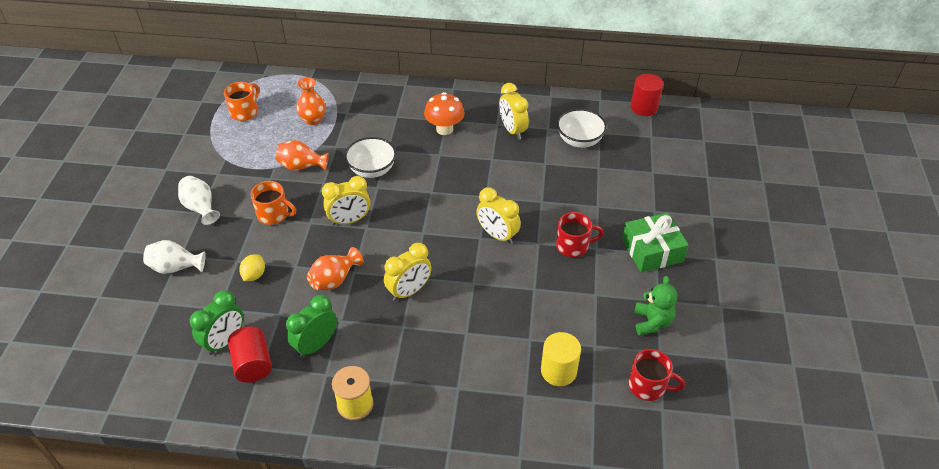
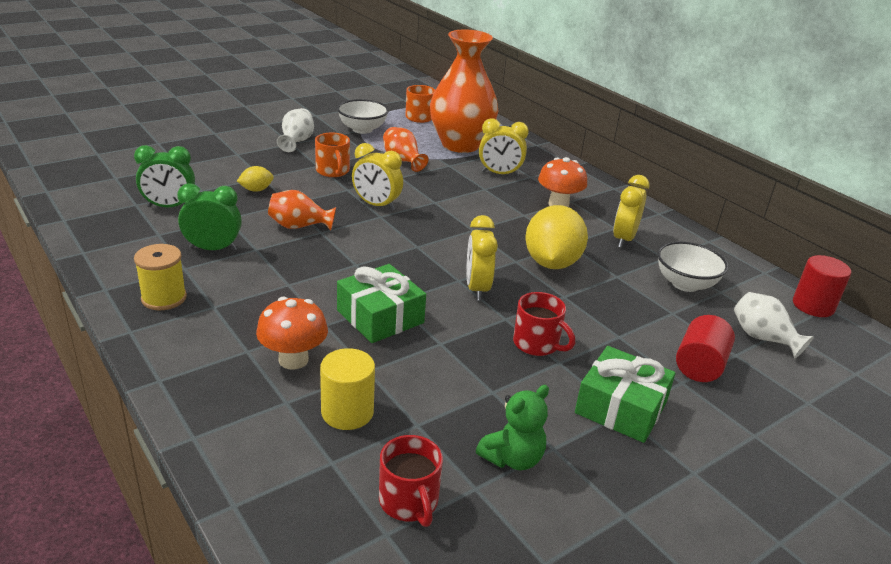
camera: 45 degrees right, 15 degrees down
(176, 267) = (222, 157): white vase -> white vase (763, 338)
(253, 364) = (158, 229): red cylinder -> red cylinder (699, 366)
(313, 120) = (460, 145): orange vase -> orange vase, size x2.17
(372, 170) = (450, 191): white bowl -> white bowl (362, 129)
(409, 291) = (336, 269): yellow clock -> yellow clock (499, 174)
(483, 300) = (380, 316): none -> green gift
(488, 369) = (293, 360): none -> orange mushroom
(504, 182) = (551, 263): none -> yellow lemon

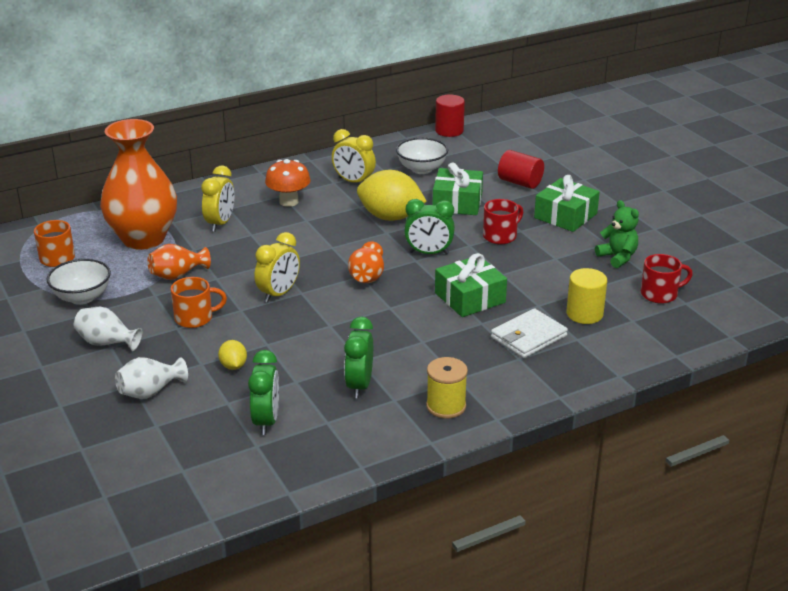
camera: 80 degrees left, 0 degrees up
(293, 360) = (528, 337): orange mushroom -> white wallet
(299, 226) = (318, 337): orange vase -> orange vase (367, 277)
(477, 288) = (429, 253): yellow clock -> green clock
(611, 310) = (457, 202): none -> green gift
(763, 338) = (488, 156): white vase -> white vase (150, 392)

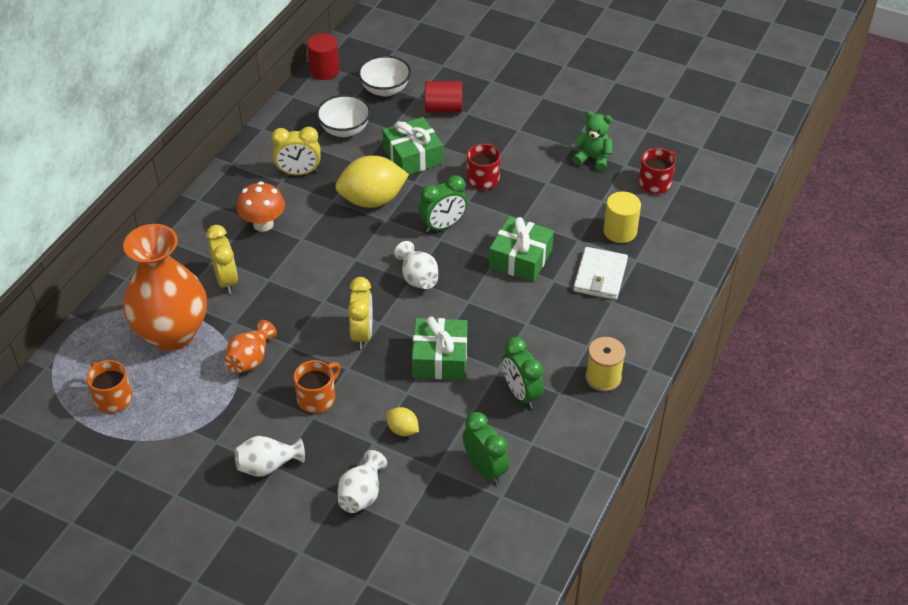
camera: 35 degrees left, 15 degrees up
(82, 297) = (189, 430): white bowl -> white bowl (385, 89)
(367, 277) = (418, 278): orange vase -> white vase
(565, 216) = (514, 131): green gift -> green gift (440, 358)

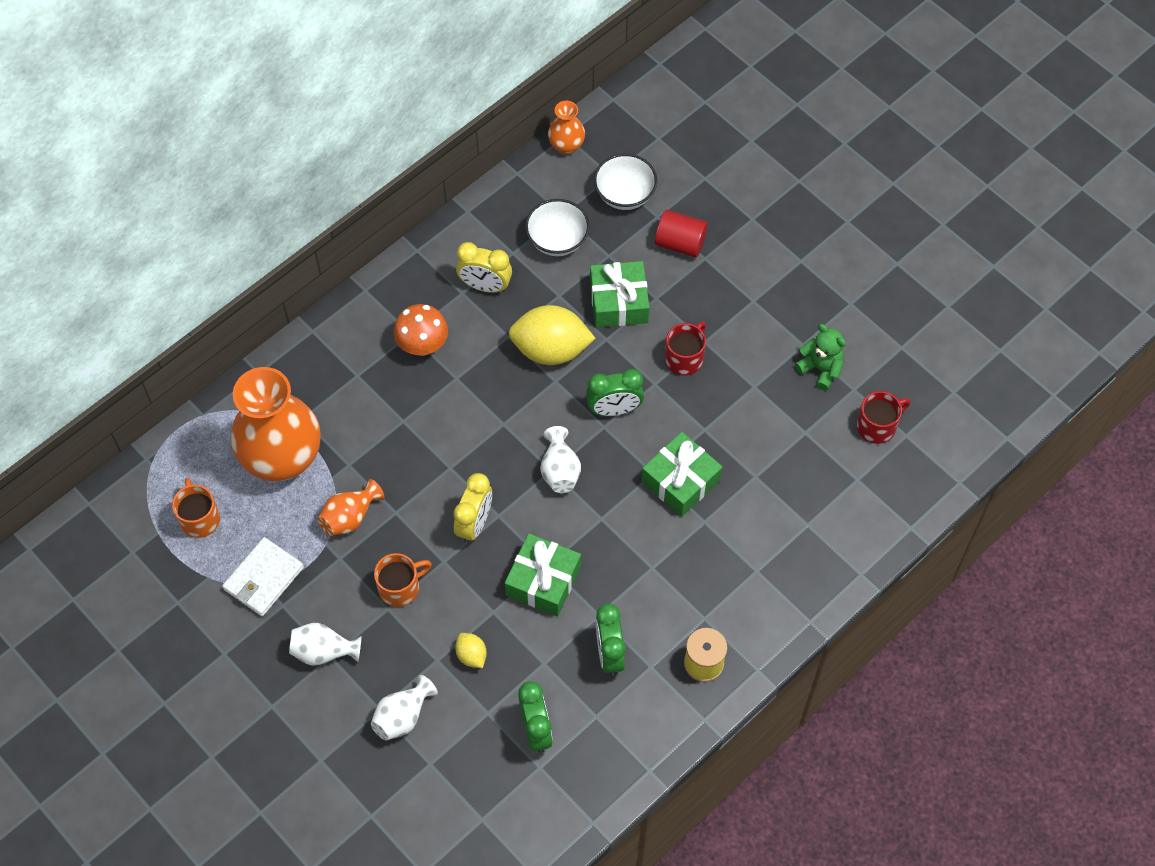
camera: 20 degrees right, 15 degrees up
(226, 280) = (359, 408): yellow clock -> none
(324, 71) = (566, 146): red cylinder -> orange vase
(600, 276) = (758, 532): white wallet -> white wallet (263, 578)
(620, 231) = (806, 480): yellow cylinder -> none

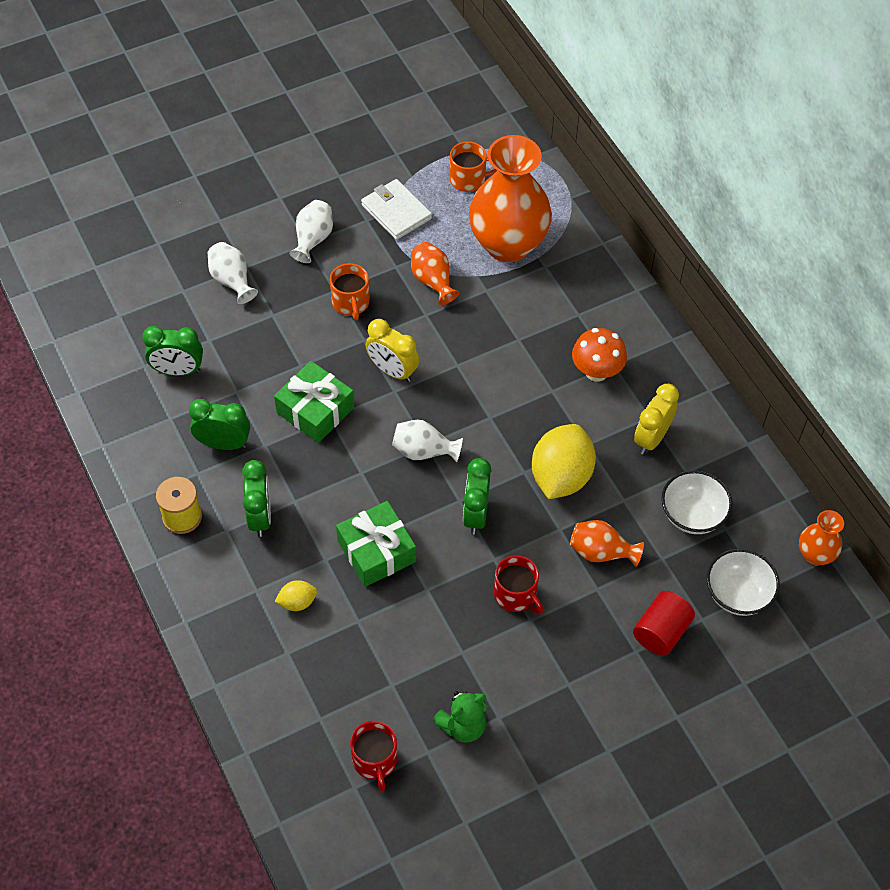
camera: 105 degrees right, 5 degrees down
(471, 655) = (266, 340): yellow lemon -> yellow lemon (297, 602)
(619, 302) = (601, 552): green gift -> orange vase
(679, 592) = (260, 517): none -> green clock

